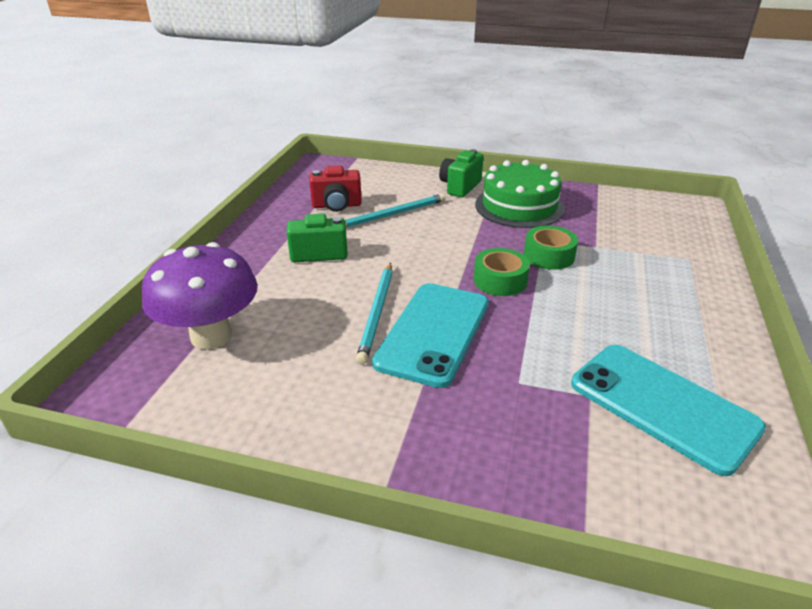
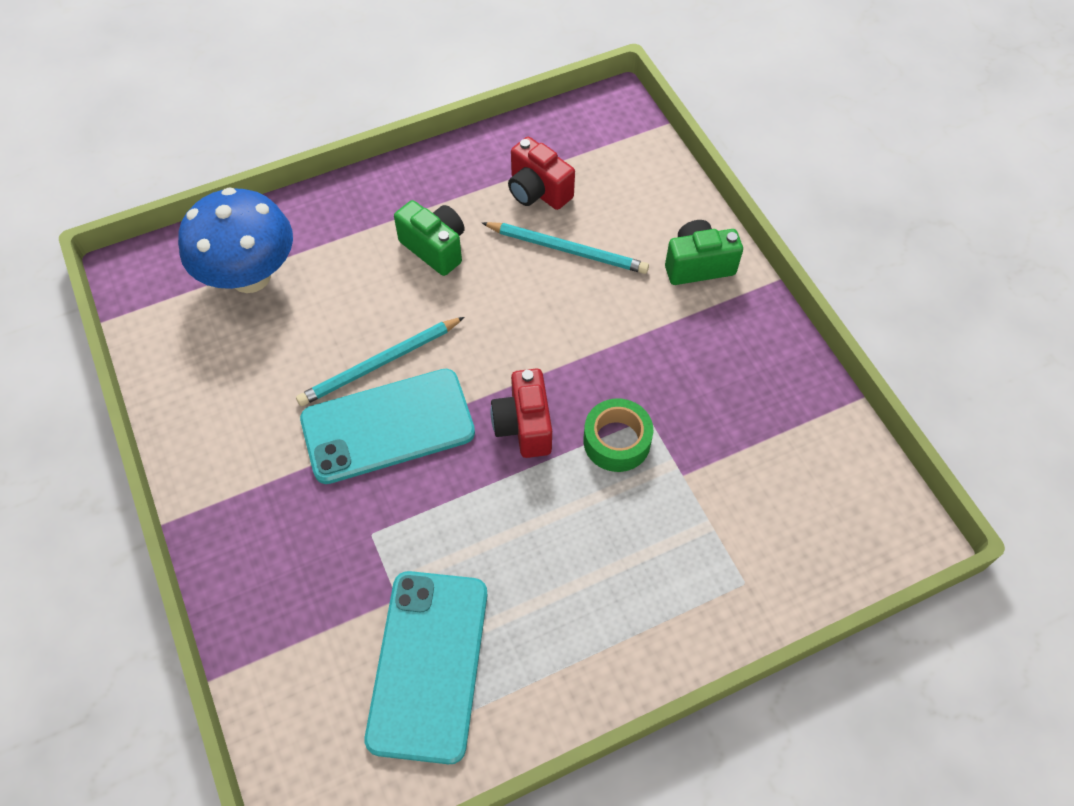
camera: 50 degrees right, 25 degrees up
(211, 336) = (250, 276): purple mushroom -> blue mushroom
(500, 280) = (524, 425): green tape -> red camera
(519, 206) = (708, 350): green cake -> none

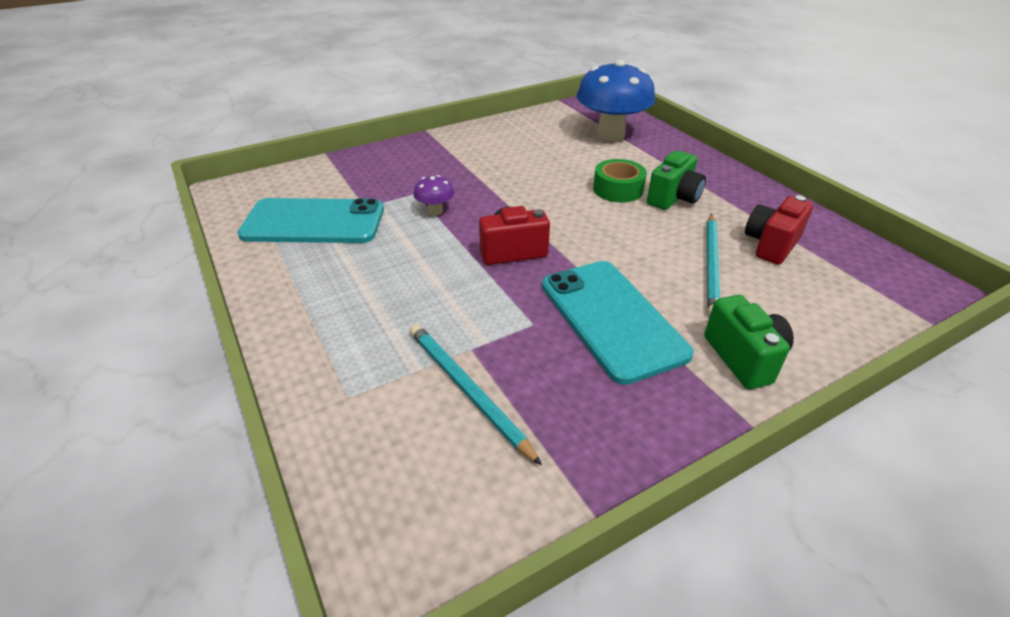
camera: 85 degrees right, 20 degrees down
(379, 364) = (554, 184): turquoise pencil -> turquoise pencil (467, 390)
(388, 426) = (502, 192): turquoise phone -> turquoise phone (612, 318)
(423, 508) = (435, 211): none -> purple mushroom
(616, 441) = (504, 303): green tape -> green tape (618, 189)

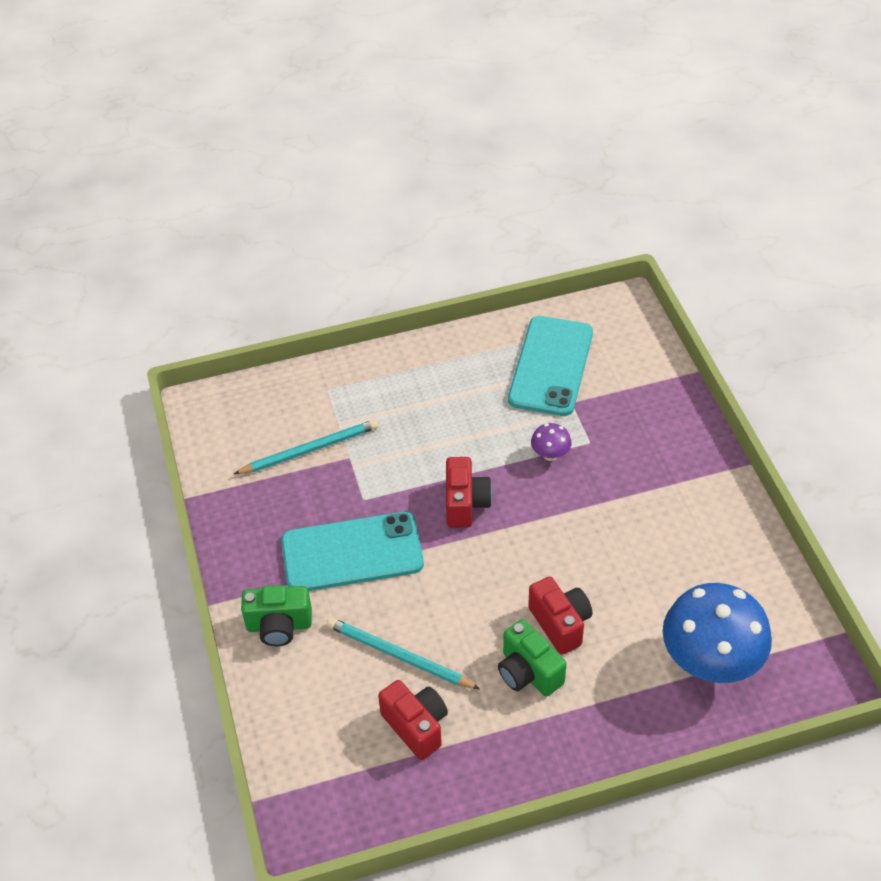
camera: 105 degrees right, 10 degrees up
(618, 189) = (560, 624): green tape -> red camera

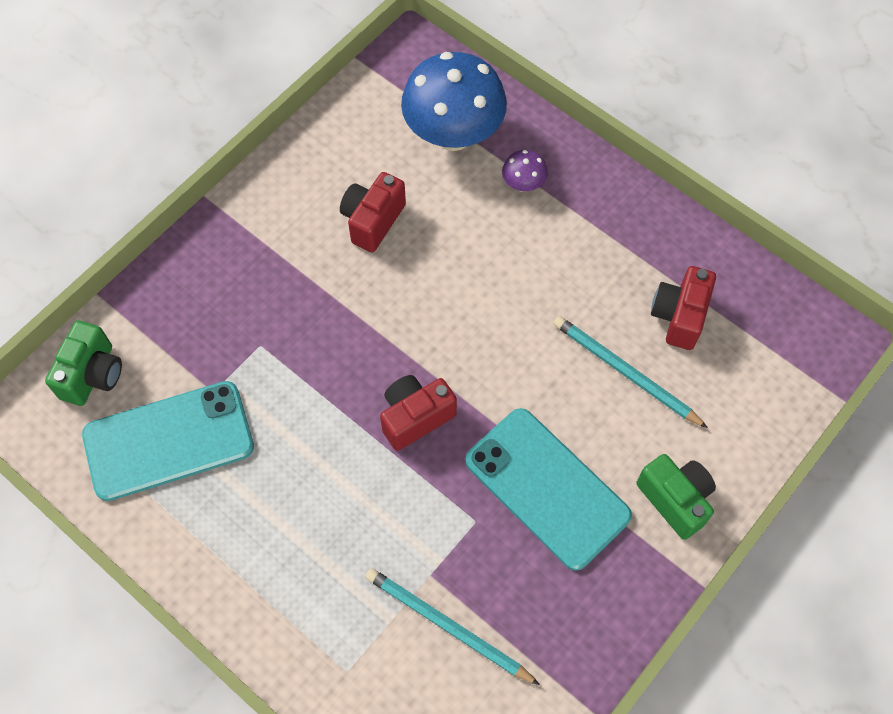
camera: 125 degrees left, 15 degrees up
(399, 656) = (625, 372): turquoise pencil -> turquoise pencil turned 135 degrees clockwise
(528, 672) = (562, 259): green camera -> green camera (93, 374)
(550, 455) = (300, 373): purple mushroom -> purple mushroom (523, 184)
(560, 624) = (495, 261): red camera -> red camera (372, 221)

